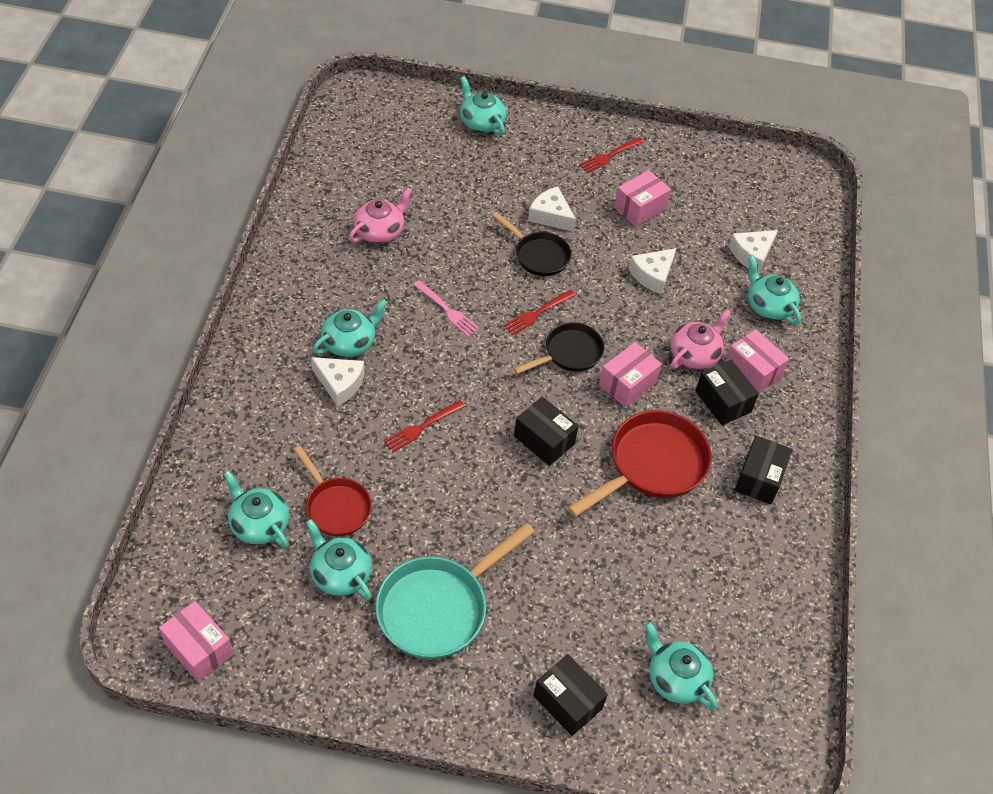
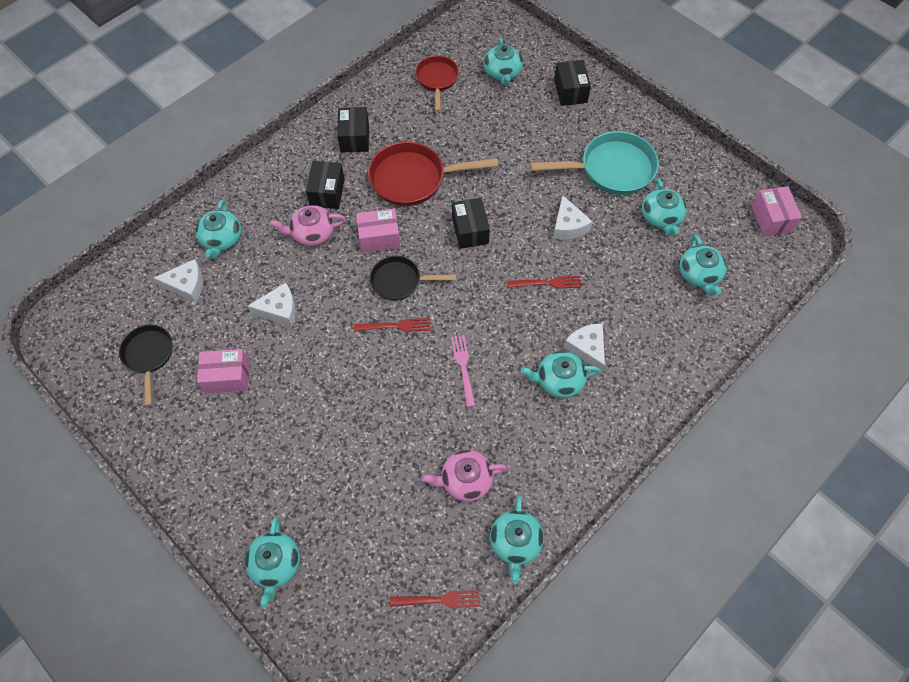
camera: 140 degrees left, 10 degrees up
(308, 211) = (515, 542): none -> turquoise teapot
(335, 506) = (641, 259): red pan -> red pan (437, 80)
(538, 255) = (351, 378): black pan -> black pan (149, 356)
(550, 216) = (307, 412): white cheese -> white cheese (568, 225)
(610, 155) = (196, 448): red fork -> red fork (438, 600)
(752, 371) = (286, 201): pink box -> none
(759, 478) = (354, 138): black box -> black box turned 60 degrees counterclockwise

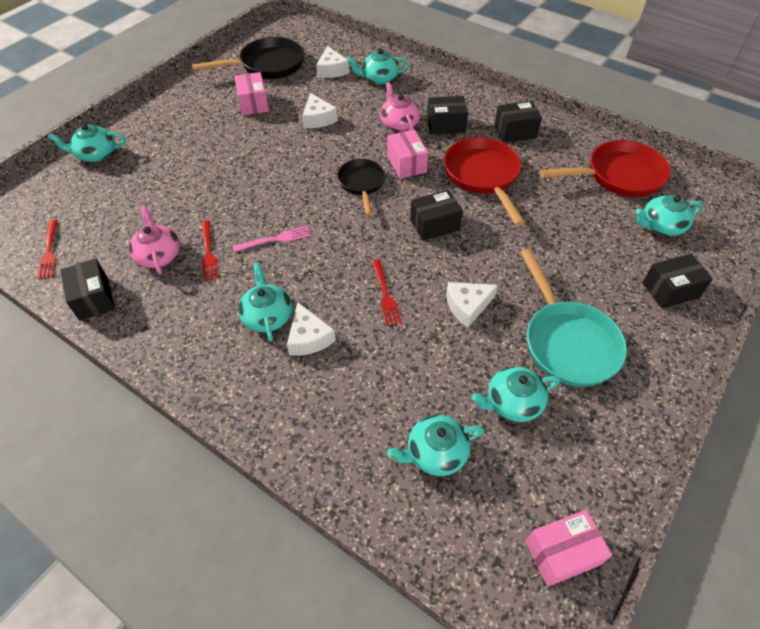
camera: 80 degrees right, 10 degrees down
(149, 356) = (267, 65): black pan -> black pan, size x1.60
(395, 326) = (313, 188): red fork -> red fork (208, 252)
(437, 80) = (618, 176): red pan -> red pan, size x1.60
(515, 542) = (93, 298): turquoise teapot -> black box
(587, 348) = (308, 338): white cheese -> white cheese turned 105 degrees clockwise

